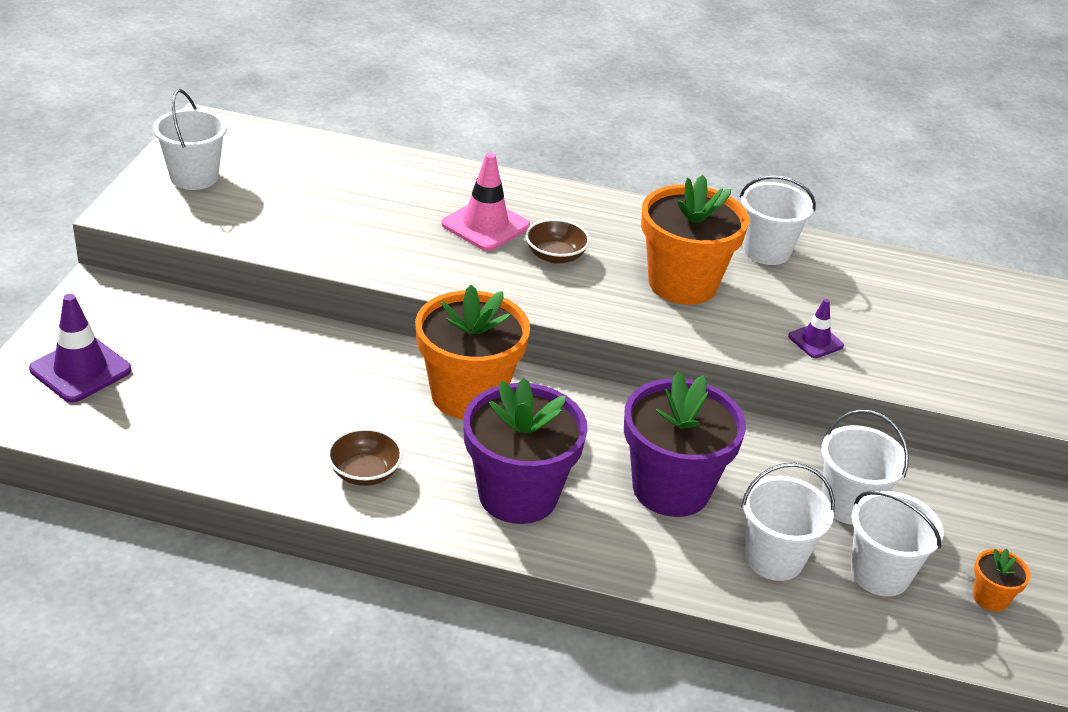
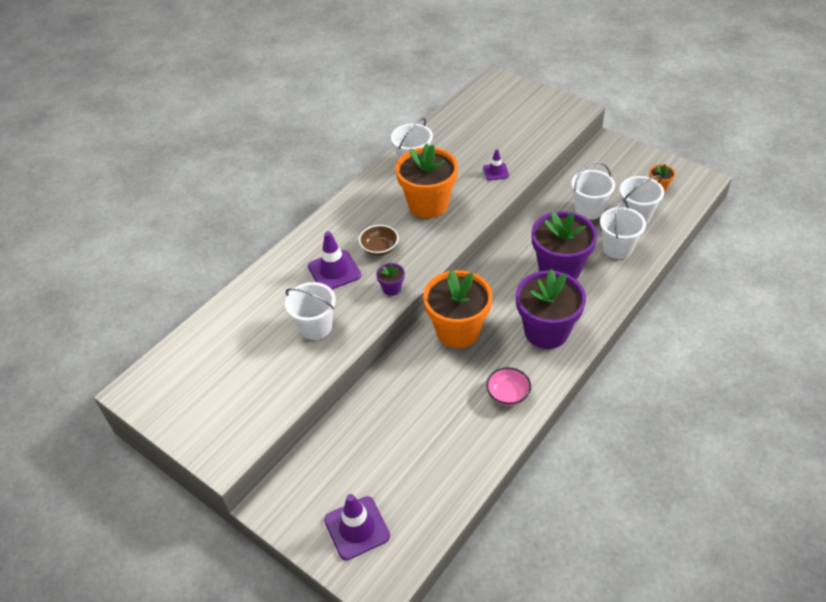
camera: 60 degrees left, 10 degrees up
(194, 177) = (200, 410): white bucket -> white bucket (315, 327)
(364, 472) = (508, 394): brown bowl -> pink bowl
(481, 283) = (391, 288): none -> purple flower pot
(485, 225) = (334, 271): pink traffic cone -> purple traffic cone

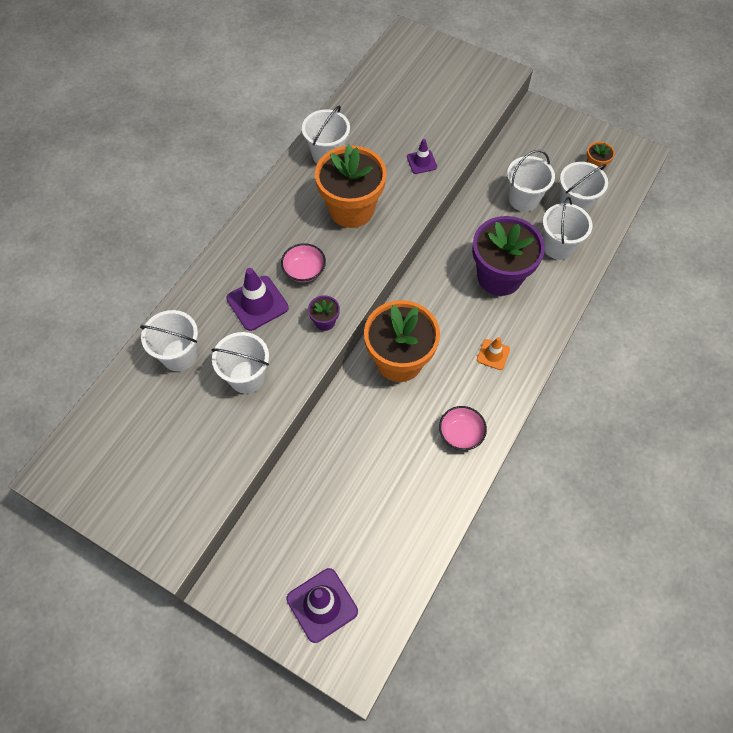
camera: 10 degrees left, 15 degrees up
(259, 306) = (179, 355): none -> white bucket
(379, 248) = (304, 270): brown bowl -> pink bowl
(546, 331) = (493, 354): purple flower pot -> orange traffic cone

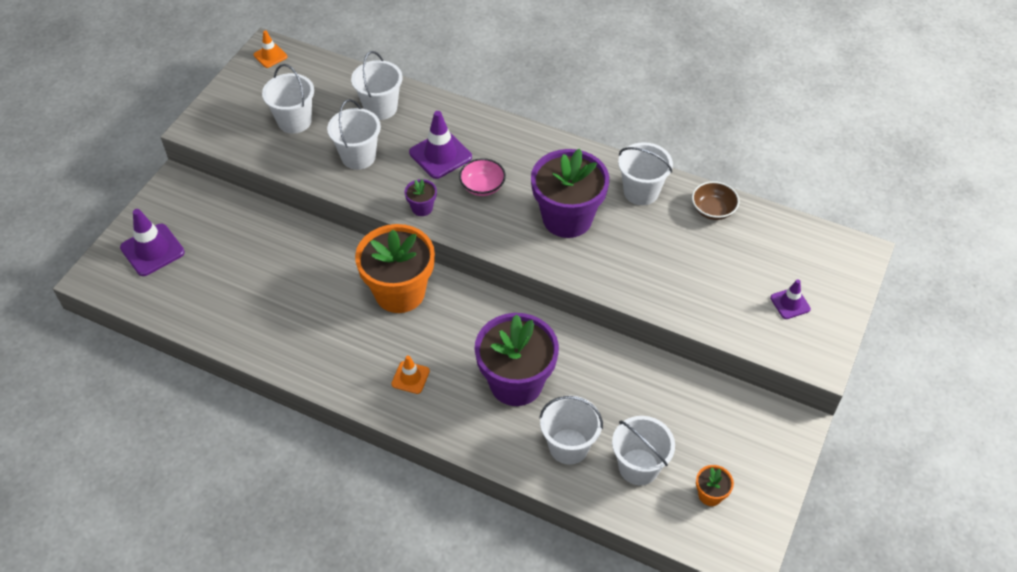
camera: 85 degrees right, 10 degrees down
(65, 471) = (270, 56): none -> orange traffic cone
(351, 209) = (567, 218): orange flower pot -> purple flower pot
(354, 111) = (713, 210): none -> brown bowl
(421, 162) = (648, 278): purple traffic cone -> purple traffic cone (790, 303)
(461, 434) = (315, 349): pink bowl -> none
(523, 199) = (637, 408): white bucket -> white bucket (294, 121)

